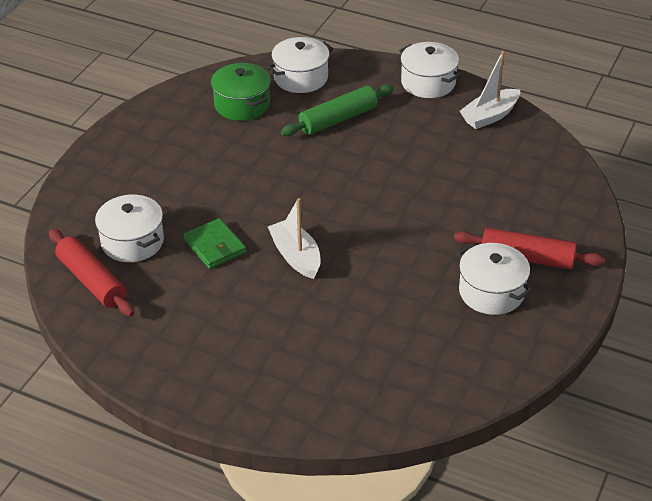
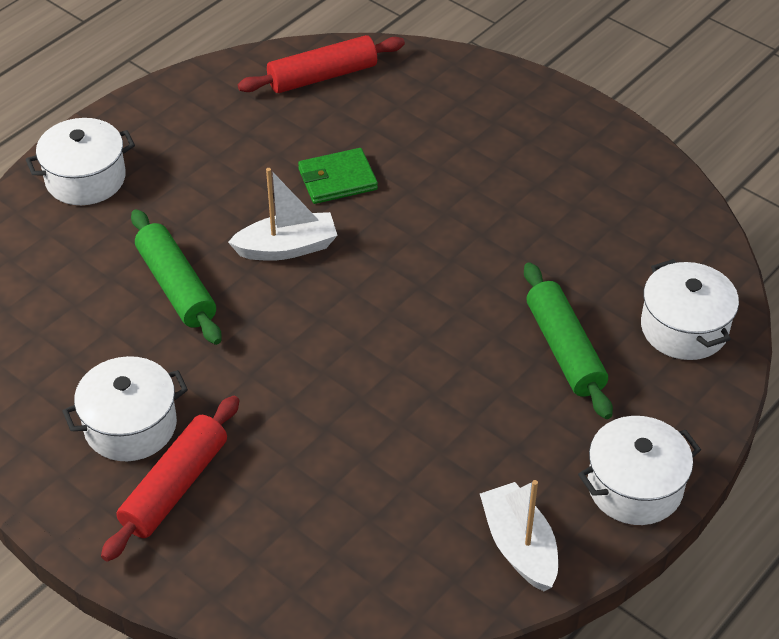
camera: 105 degrees right, 5 degrees up
(132, 242) = (375, 113): white pot -> white pot (85, 179)
(242, 104) = (629, 251): green pot -> none
(357, 304) = (176, 286): none -> green rolling pin

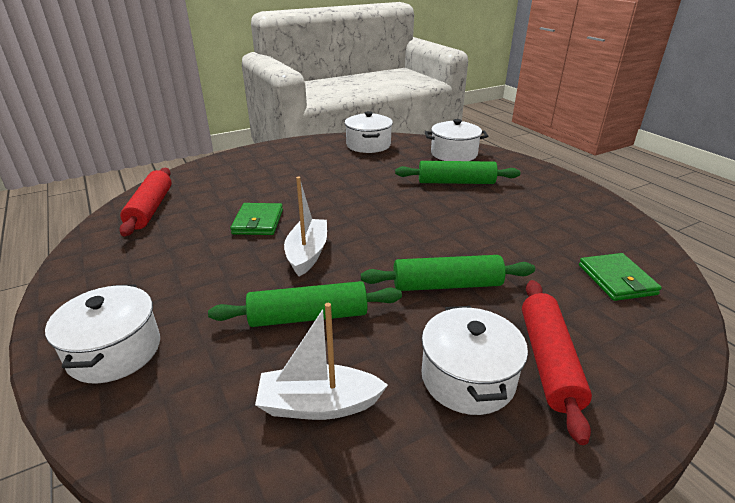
camera: 70 degrees left, 15 degrees down
(174, 487) = (548, 361): red rolling pin -> red rolling pin turned 45 degrees clockwise
(275, 385) = (447, 285): none -> green rolling pin
(355, 552) = (616, 279): none -> green wallet
(519, 546) = (605, 222): white boat -> white boat (318, 405)
(634, 487) = (560, 184): white pot -> white pot (368, 145)

